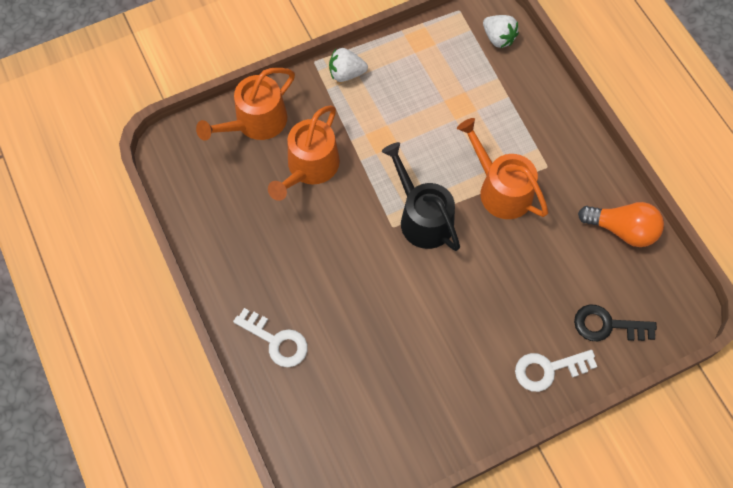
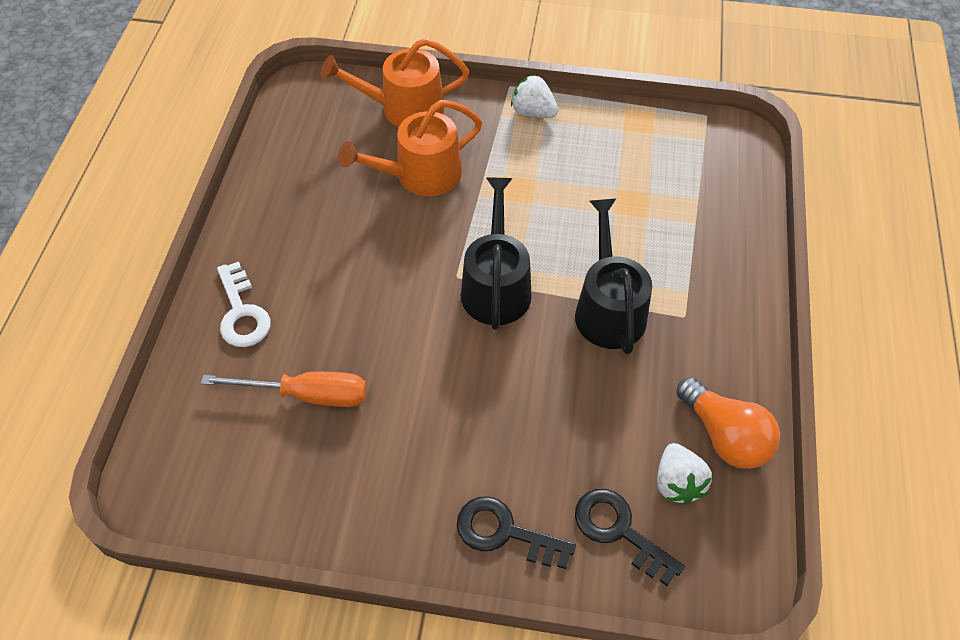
camera: 35 degrees right, 10 degrees down
(366, 366) = (307, 395): none -> orange screwdriver
(498, 38) = (730, 162): white strawberry -> white strawberry (677, 483)
(501, 189) = (608, 309): orange watering can -> black watering can
(548, 369) = (504, 532): white key -> black key

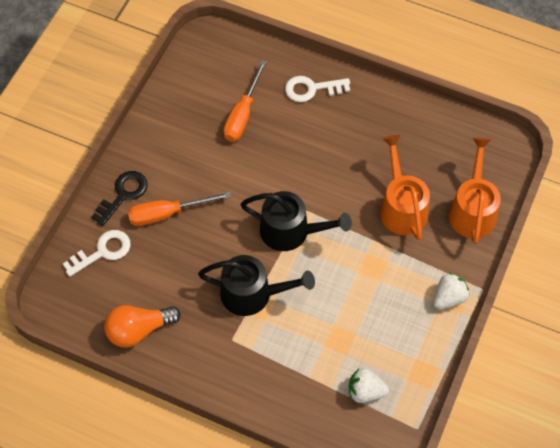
camera: 105 degrees right, 5 degrees up
(519, 454) = (167, 214): none -> orange screwdriver
(619, 530) = (103, 251): black key -> white key
(677, 483) = (119, 292): white strawberry -> white strawberry (365, 391)

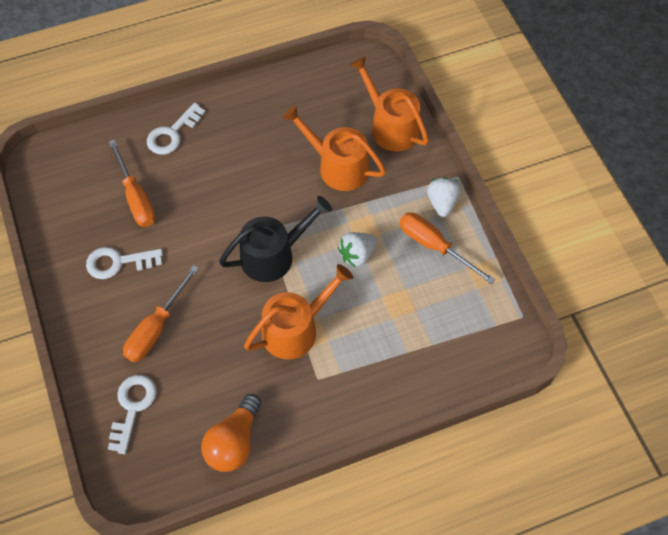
camera: 45 degrees left, 0 degrees up
(123, 194) = (100, 345): black key -> none
(187, 149) = (118, 262): none -> white key
(252, 294) = (295, 329): black watering can -> orange watering can
(365, 391) = (459, 324): white strawberry -> white strawberry (357, 255)
(408, 323) = (434, 246): none -> orange screwdriver

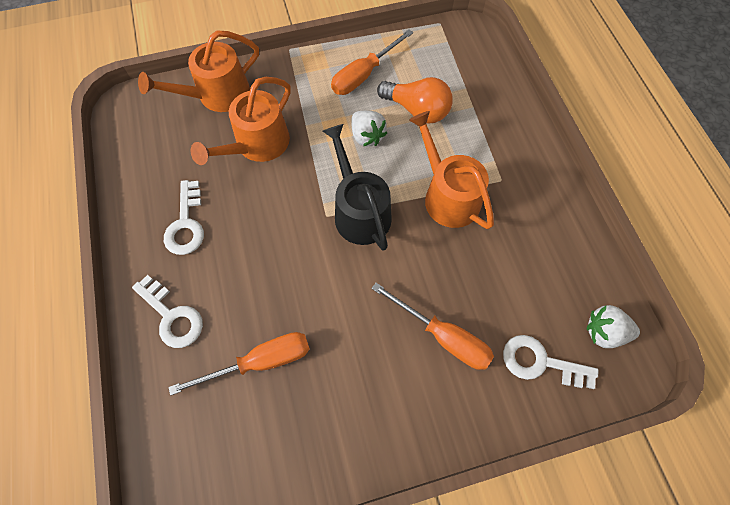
camera: 85 degrees left, 5 degrees up
(118, 262) = (352, 383): white key -> white key (186, 224)
(234, 442) = (572, 258): orange light bulb -> orange light bulb (417, 110)
(442, 203) = (317, 64): white strawberry -> white strawberry (604, 332)

